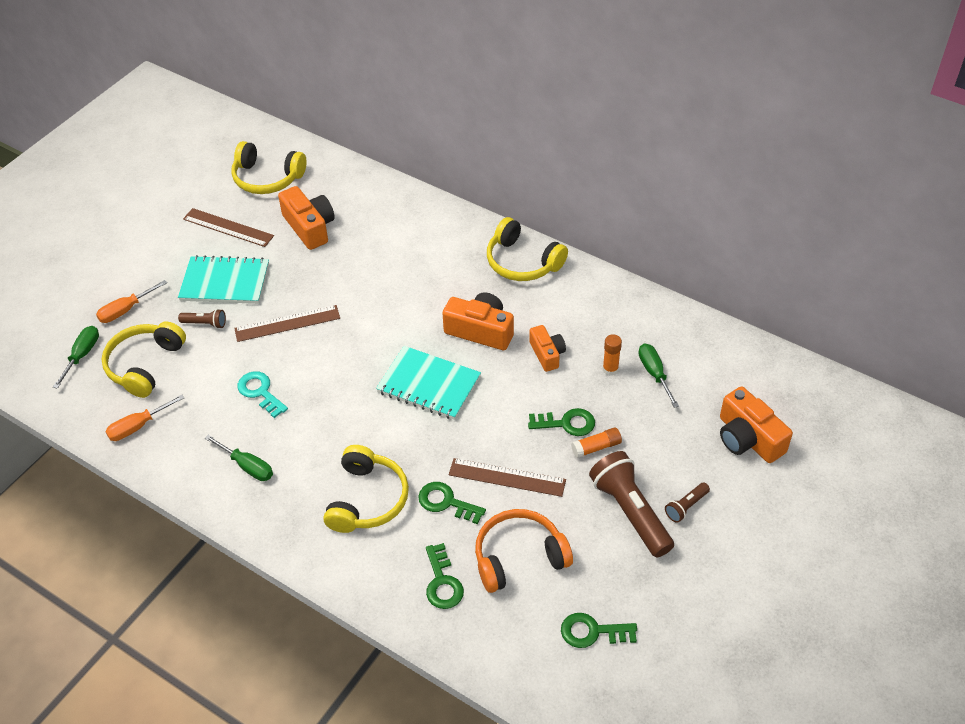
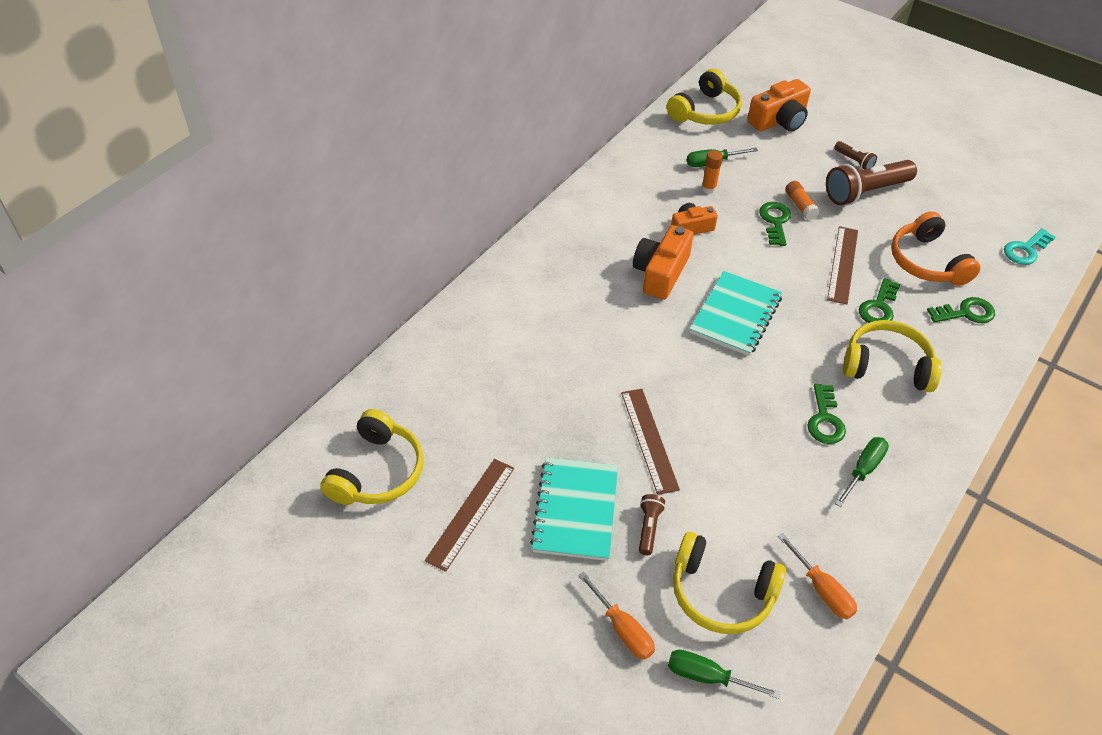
camera: 90 degrees left, 0 degrees up
(260, 392) = (757, 462): turquoise key -> turquoise key (1026, 250)
(309, 227) = (483, 421): orange camera -> none
(522, 262) = (563, 236): yellow headphones -> yellow headphones (705, 111)
(592, 632) = (986, 224): green key -> green key (825, 419)

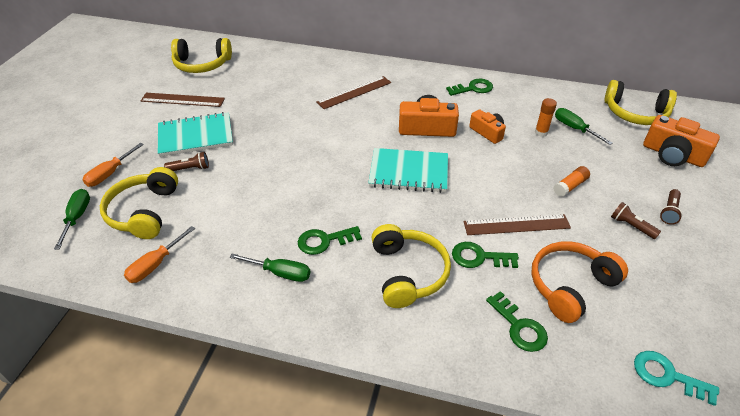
camera: 70 degrees right, 5 degrees down
(649, 440) = (264, 154): brown ruler -> brown ruler (354, 92)
(775, 221) = (535, 175): green key -> green key (473, 88)
(865, 192) = (631, 226): brown flashlight -> brown flashlight, size x0.48

